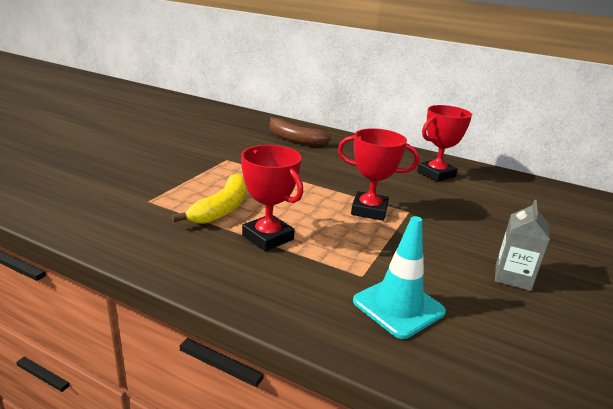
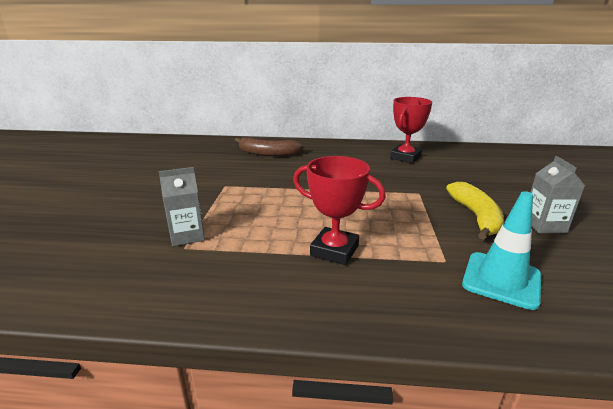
camera: 20 degrees left, 0 degrees up
(158, 192) = (187, 235): none -> grey carton
(222, 209) = (266, 234): yellow banana -> yellow banana (475, 217)
(369, 210) = (390, 200): red trophy -> none

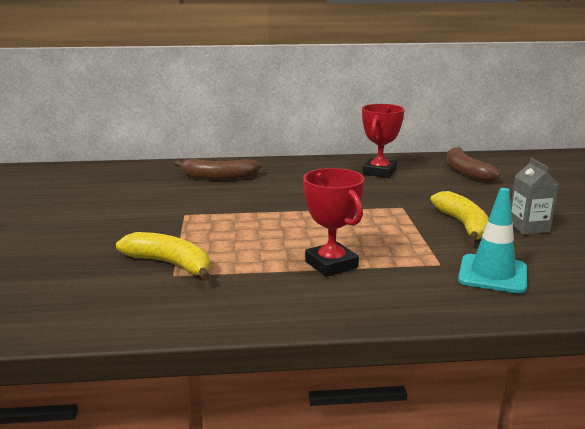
camera: 10 degrees left, 5 degrees down
(187, 235) = (170, 264): grey carton -> yellow banana
(334, 250) = (331, 264): red trophy -> red trophy turned 45 degrees clockwise
(484, 162) = (466, 172): none -> brown banana

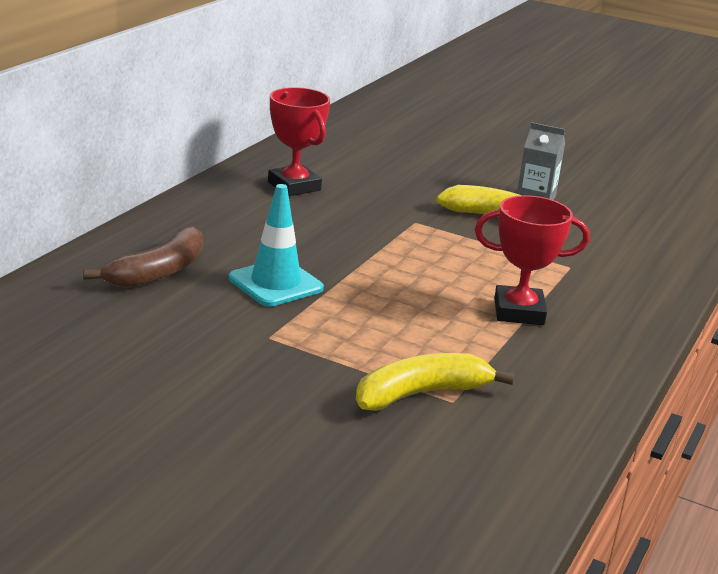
camera: 60 degrees left, 5 degrees up
(466, 172) = (360, 153): brown banana -> none
(492, 274) = (612, 257): turquoise traffic cone -> turquoise traffic cone (275, 283)

